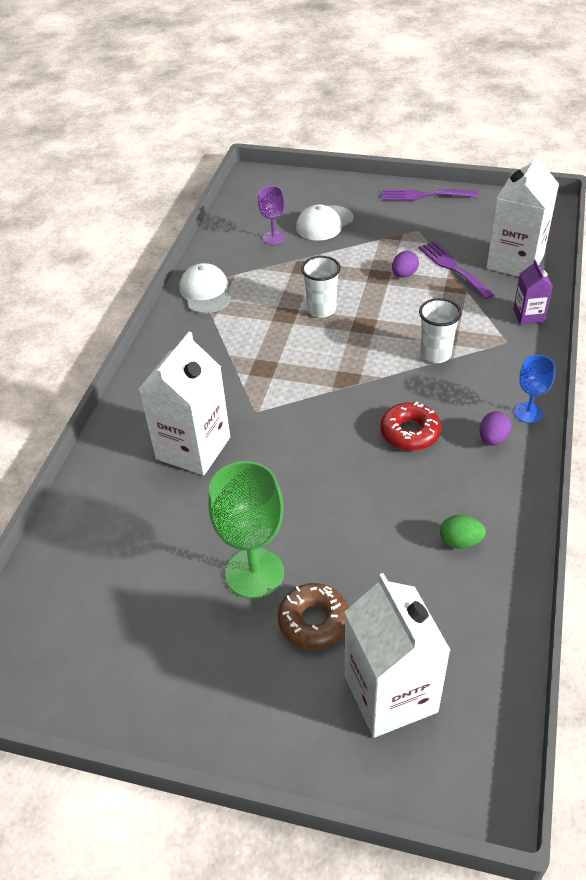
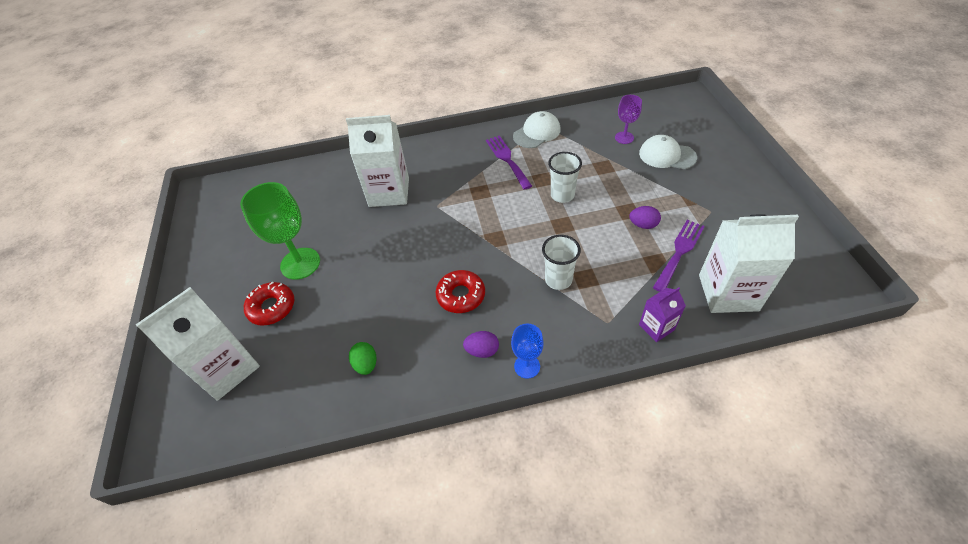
camera: 65 degrees right, 5 degrees up
(314, 621) = (272, 307): brown donut -> red donut
(424, 195) = (766, 197): purple fork -> purple fork (507, 159)

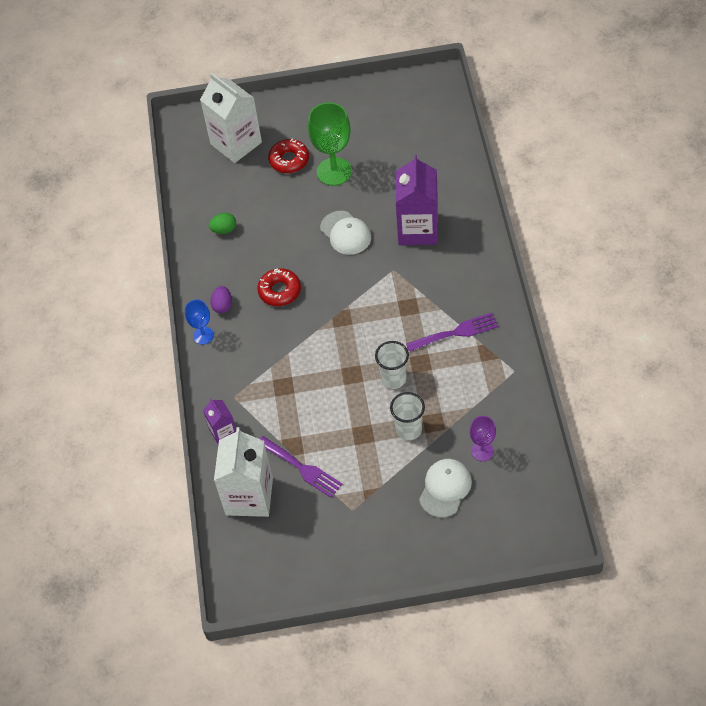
camera: 95 degrees right, 5 degrees up
(389, 192) = (418, 229): white carton -> purple carton
(537, 133) = (501, 364): white cap -> white cap (345, 233)
(558, 280) = (285, 365): white cup -> white cup (408, 430)
(643, 225) = (342, 444): purple egg -> none

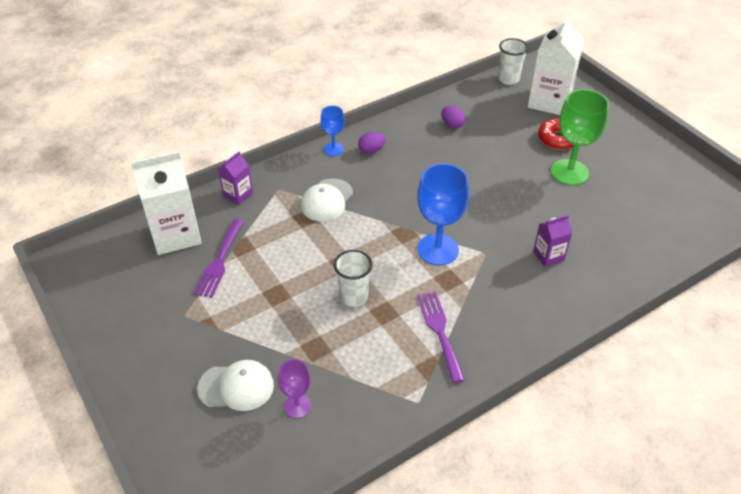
camera: 60 degrees right, 10 degrees down
(224, 230) = (452, 125): green egg -> purple egg
(279, 291) = (409, 181): red donut -> none
(345, 233) = (504, 203): white cap -> white cap (327, 200)
(372, 301) = (438, 249): none -> blue goblet
(408, 430) = (297, 330): white cup -> white cup (508, 79)
(418, 229) = (548, 256): purple carton -> purple carton, size x0.51
(456, 332) = (439, 331): purple fork -> purple fork turned 150 degrees counterclockwise

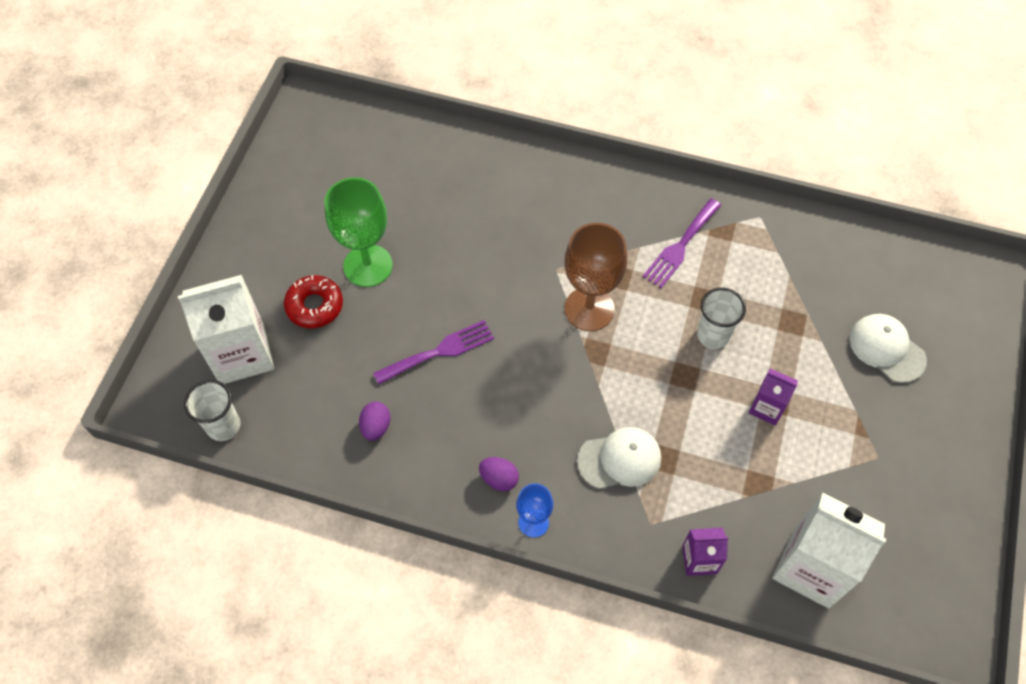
camera: 130 degrees left, 15 degrees up
(219, 261) = (796, 488): purple fork -> purple fork (439, 351)
(297, 406) = (852, 292): purple goblet -> none
(438, 249) = (589, 309): blue goblet -> brown goblet
(548, 256) = (512, 219): purple carton -> purple carton (767, 407)

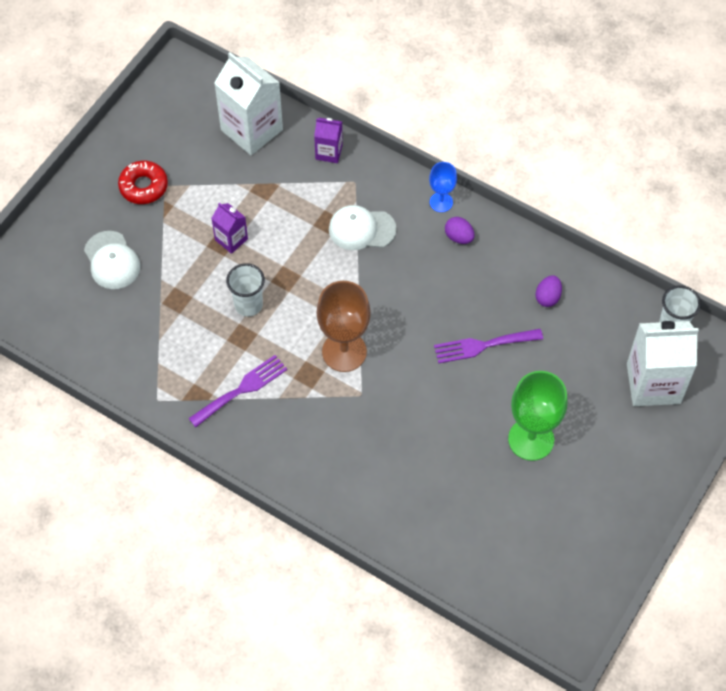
camera: 165 degrees left, 0 degrees up
(314, 306) = (585, 412): red donut -> red donut (143, 186)

